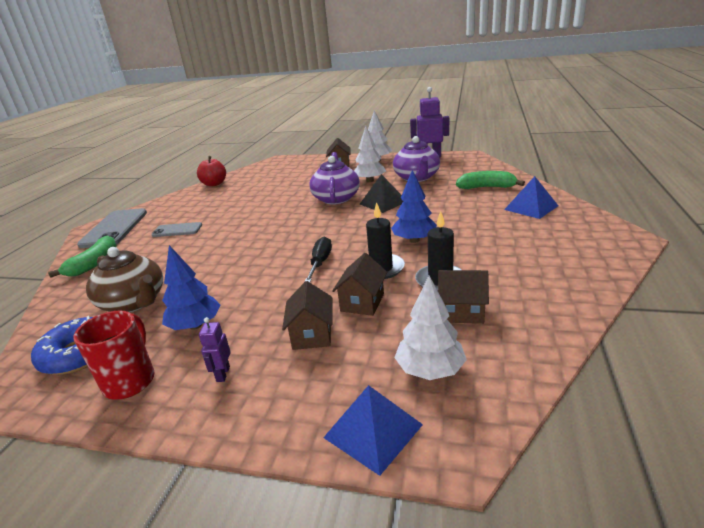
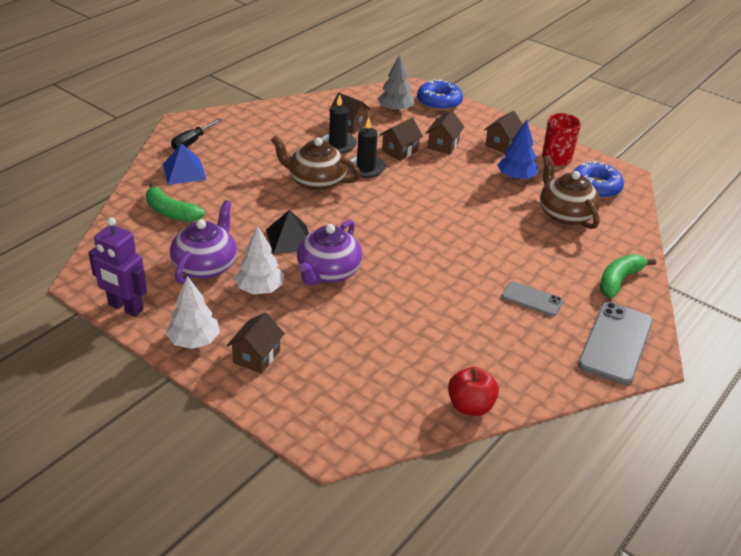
camera: 160 degrees left, 10 degrees up
(223, 374) = (502, 144): purple robot -> brown house
(320, 263) = (406, 191): black screwdriver -> black screwdriver (192, 142)
(373, 431) = (439, 102): blue pyramid -> blue donut
(414, 240) = (316, 181): blue tree -> brown teapot
(430, 370) = (395, 110): white tree -> grey tree

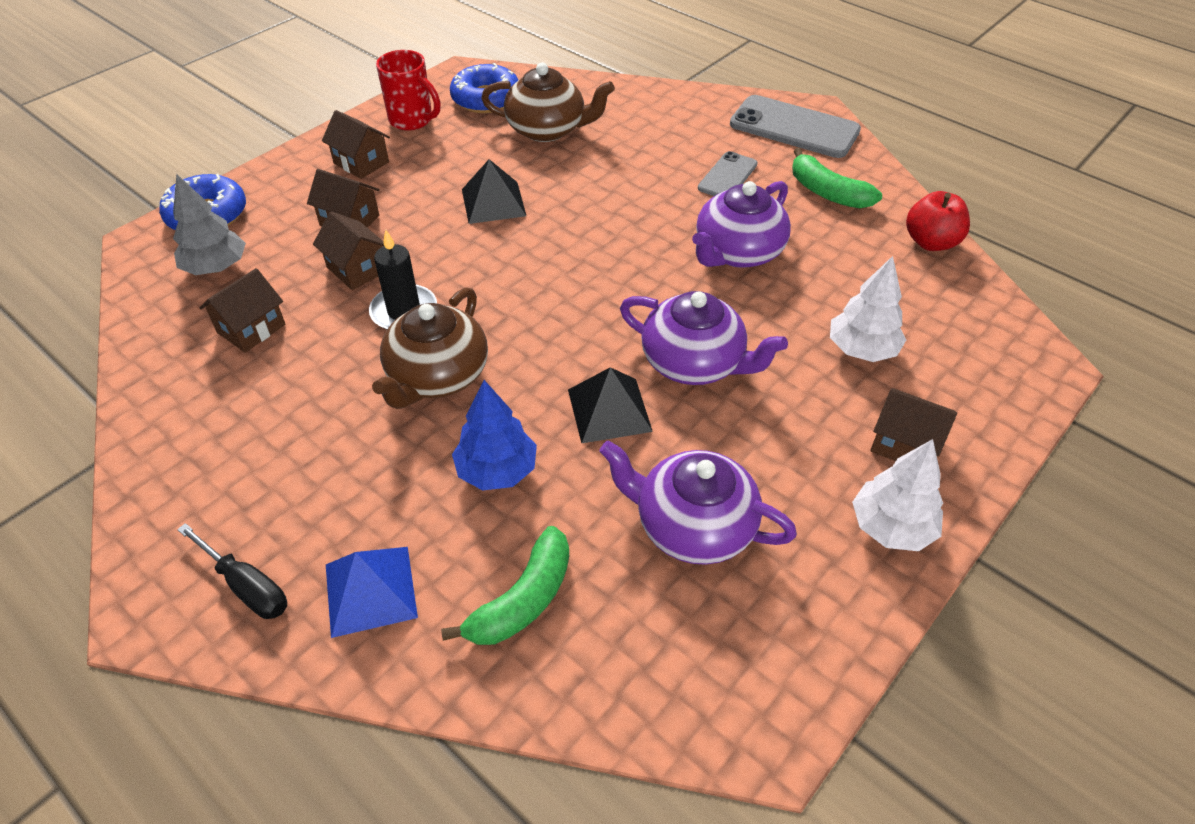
camera: 85 degrees left, 10 degrees up
(125, 308) = (830, 644): purple robot -> none
(260, 289) = (747, 445): white tree -> white tree (861, 349)
(338, 145) = (318, 345): black candle -> none
(439, 298) = (737, 252): none -> purple teapot
(473, 194) = (493, 202): none -> black pyramid
(516, 177) = (454, 159): blue tree -> blue tree (497, 470)
(565, 214) = (547, 129): brown teapot -> brown teapot turned 150 degrees counterclockwise
(619, 281) = (683, 110): green banana -> green banana (827, 192)

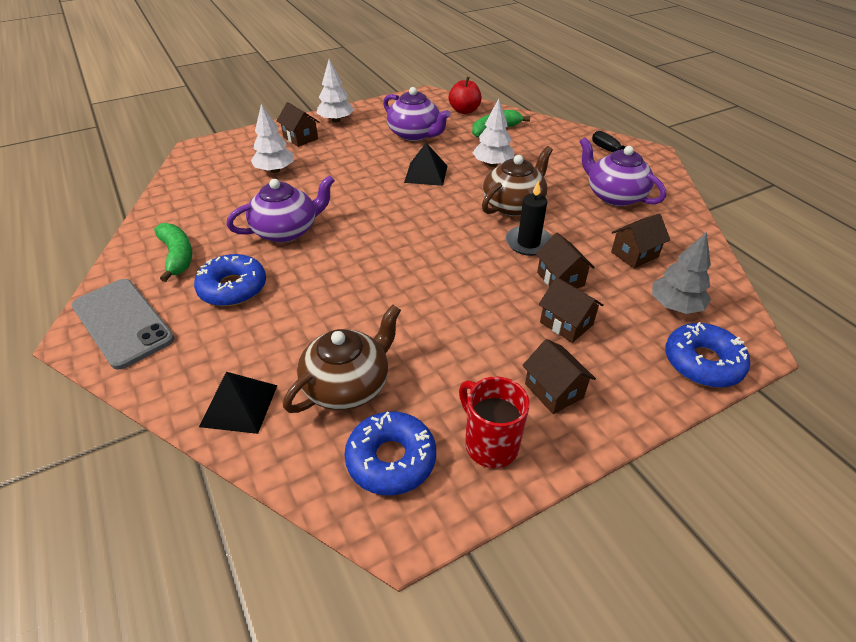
camera: 160 degrees left, 5 degrees down
(370, 590) = (557, 142): blue pyramid -> none
(493, 202) = (438, 311): black pyramid -> black pyramid (239, 405)
(497, 470) = (492, 164): blue tree -> white tree
(547, 129) = (348, 385): brown teapot -> brown teapot turned 105 degrees clockwise
(694, 363) = (367, 182): purple teapot -> purple teapot (614, 195)
(727, 176) = (233, 288): grey phone -> blue donut
(930, 242) = (161, 209): red apple -> red apple (464, 111)

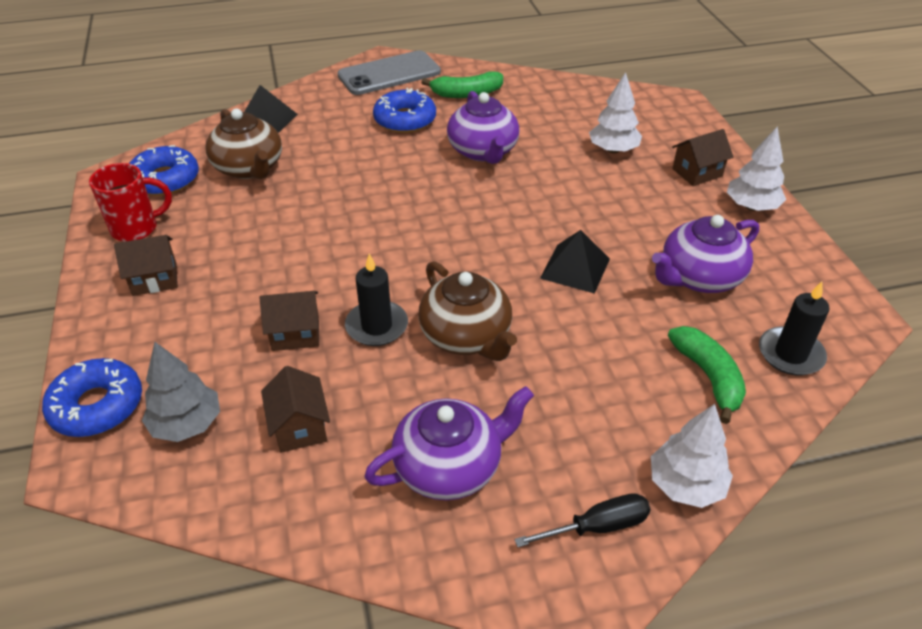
camera: 105 degrees right, 0 degrees up
(464, 111) = (790, 354): red apple -> black candle
(492, 164) = (587, 343): white tree -> white tree (685, 485)
(566, 323) = (226, 315): brown house -> none

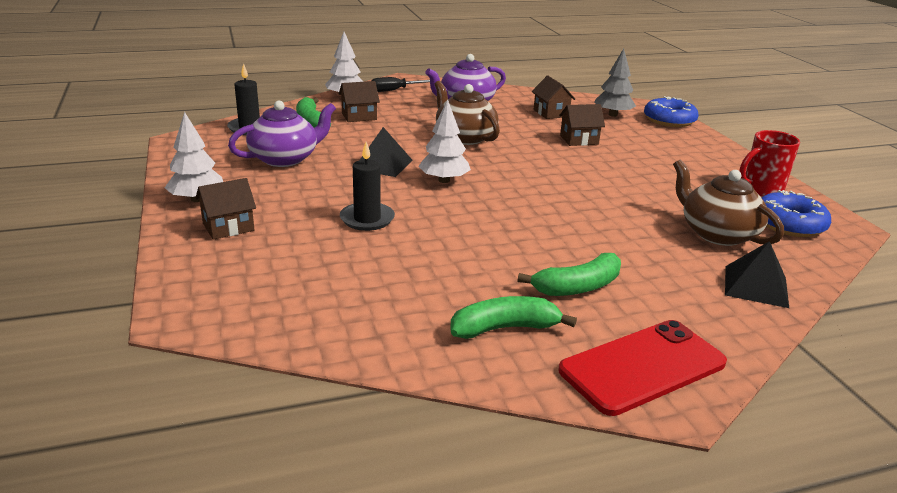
camera: 175 degrees right, 15 degrees down
(154, 279) = (704, 163): brown house -> brown house (359, 116)
(376, 326) = (526, 142): black candle -> black candle (367, 219)
(389, 74) = (643, 367): grey phone -> red phone
(405, 120) = (578, 287): blue donut -> green banana
(483, 151) = (468, 249): purple teapot -> none
(613, 150) = (312, 250): white tree -> white tree (444, 180)

